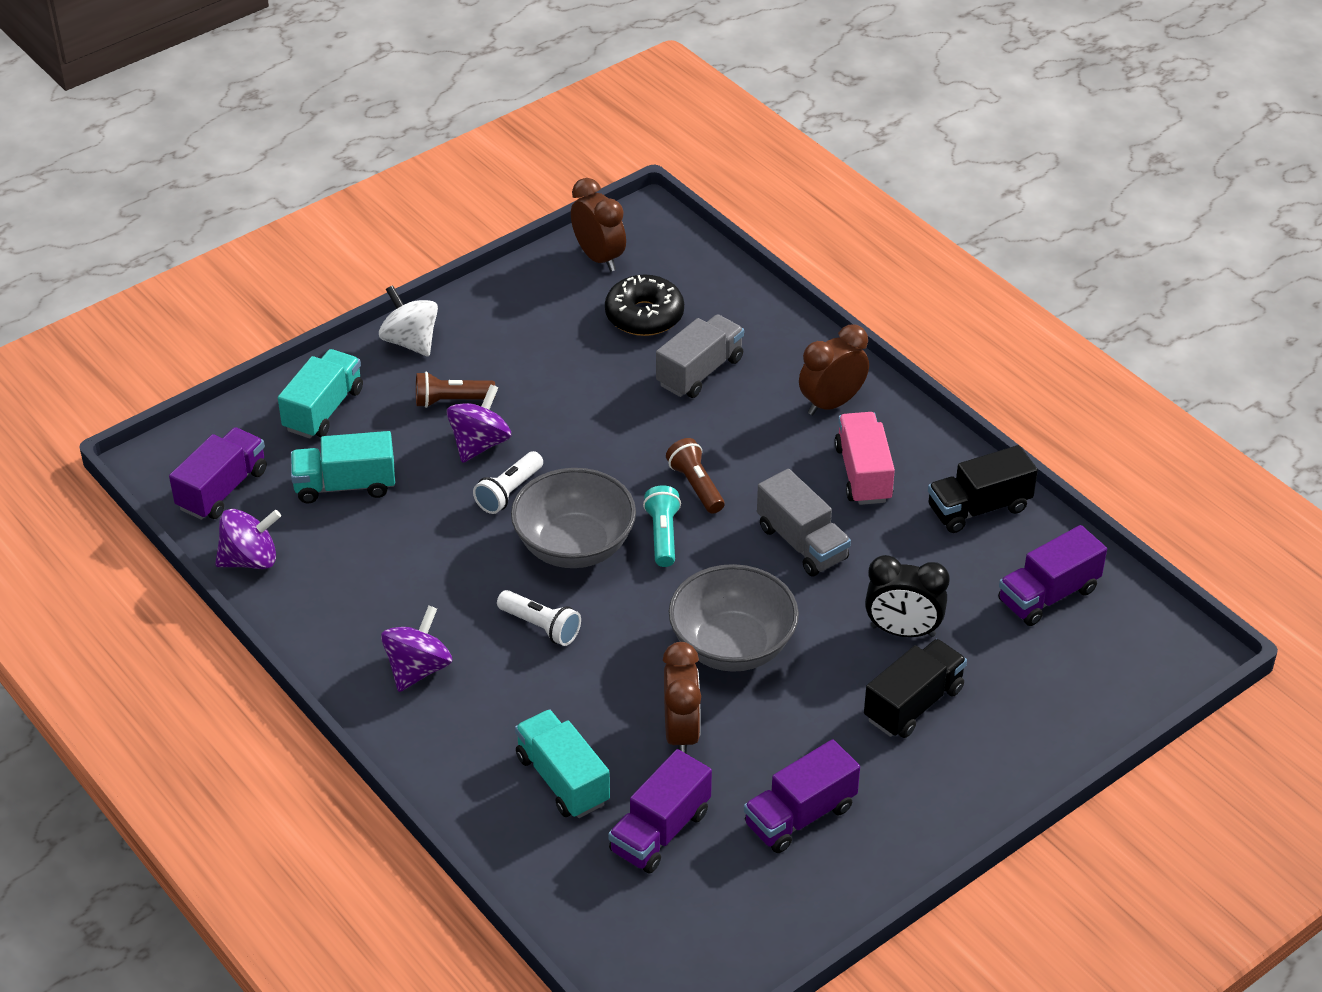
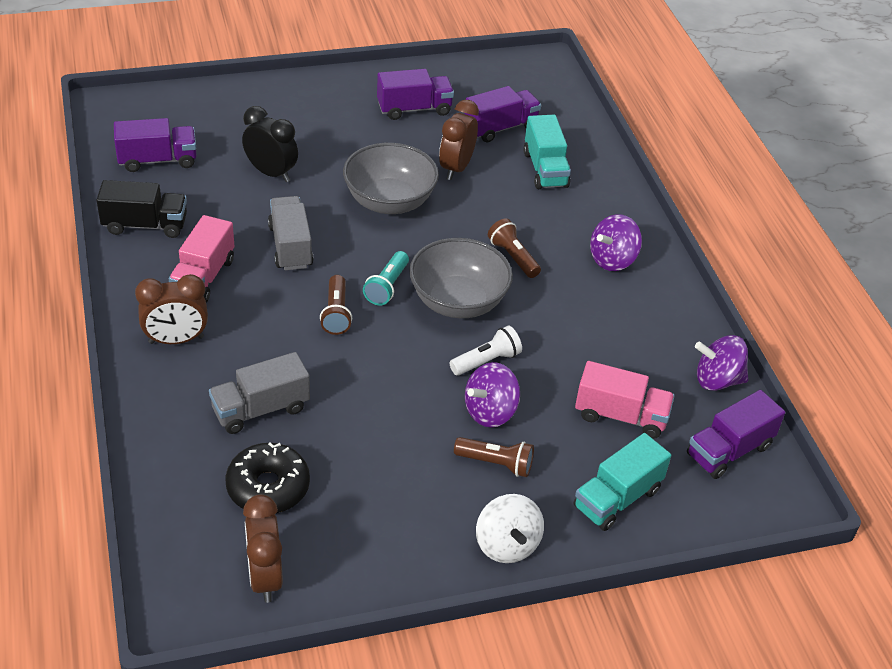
camera: 160 degrees left, 0 degrees up
(345, 485) = (620, 416): turquoise truck -> pink truck
(541, 626) = (513, 257): white flashlight -> brown flashlight
(913, 704) = (301, 135): black truck -> none

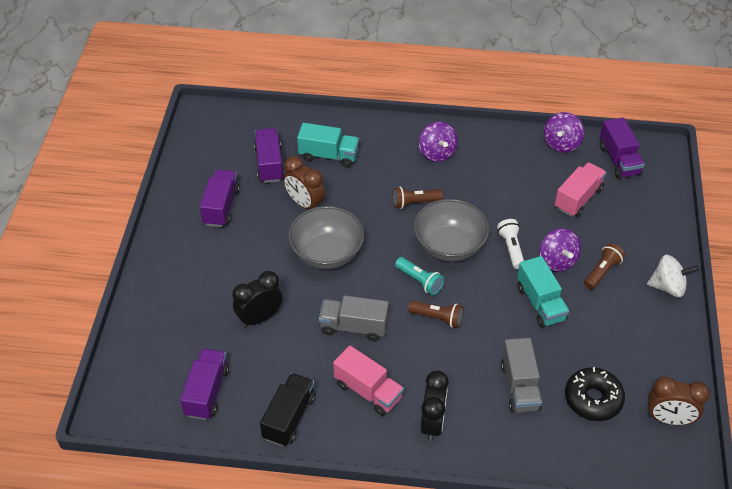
camera: 65 degrees left, 5 degrees up
(176, 340) = (432, 423): brown clock -> black clock
(617, 498) = (643, 223): turquoise truck -> turquoise truck (540, 303)

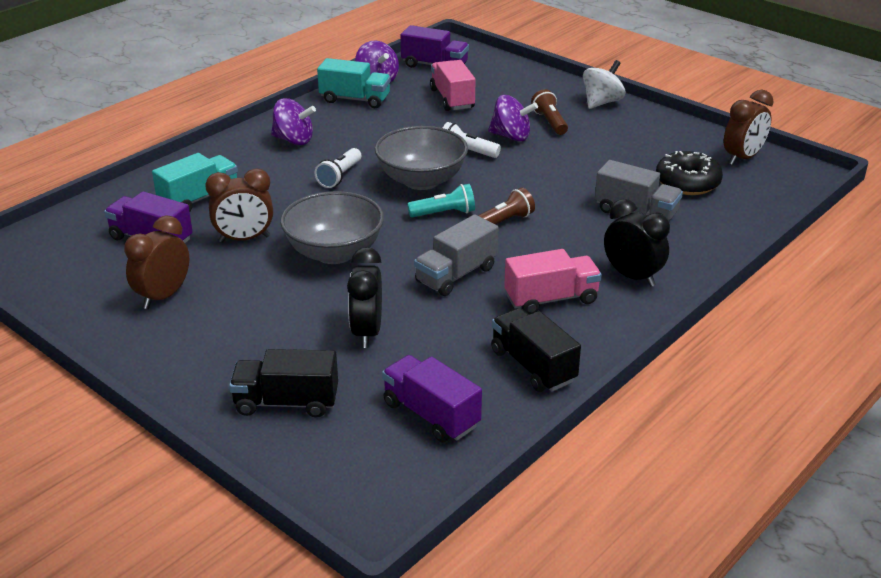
camera: 55 degrees left, 15 degrees down
(171, 320) = (286, 402): none -> black truck
(221, 207) = (163, 296): purple truck -> brown clock
(415, 203) = (340, 176): brown flashlight -> white flashlight
(540, 303) = (550, 163): turquoise truck -> turquoise truck (355, 99)

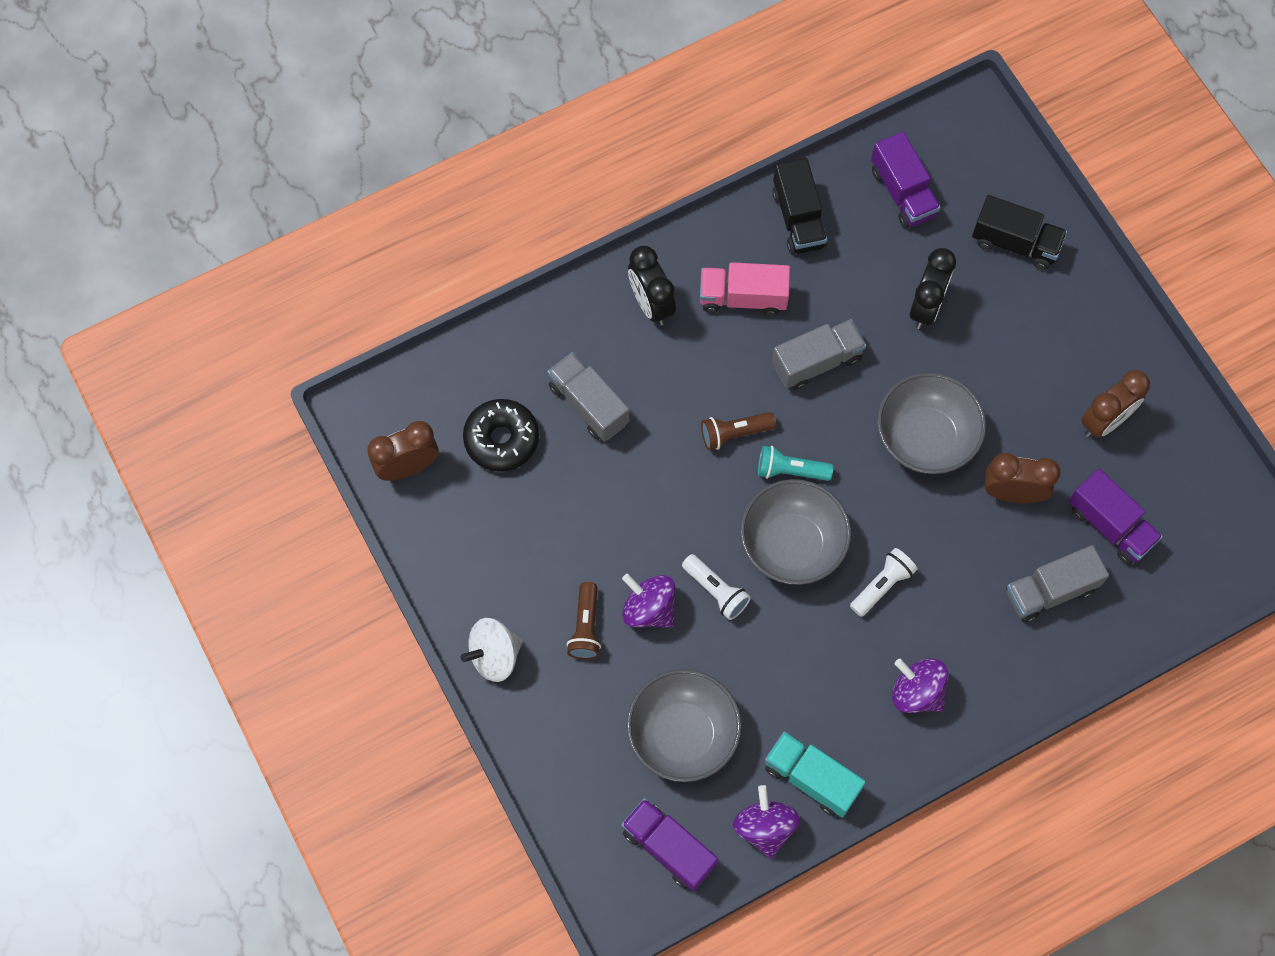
camera: 160 degrees left, 35 degrees up
(199, 198) = (1050, 591): turquoise truck -> grey truck
(452, 99) = (682, 734): pink truck -> grey bowl

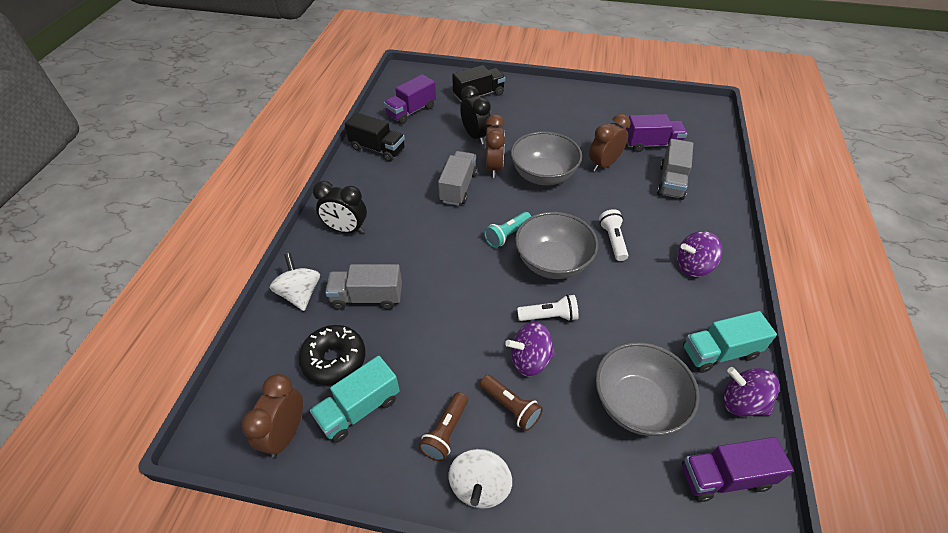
camera: 50 degrees left, 20 degrees down
(476, 504) = (359, 409): none -> turquoise truck
(539, 341) = (300, 294): none -> white spinning top
(734, 433) = (460, 244): brown flashlight -> brown flashlight (446, 432)
(743, 297) = (390, 192): pink truck -> none
(902, 192) = (411, 111): purple truck -> purple truck turned 120 degrees clockwise
(1105, 421) = (595, 117): brown clock -> brown clock (494, 167)

